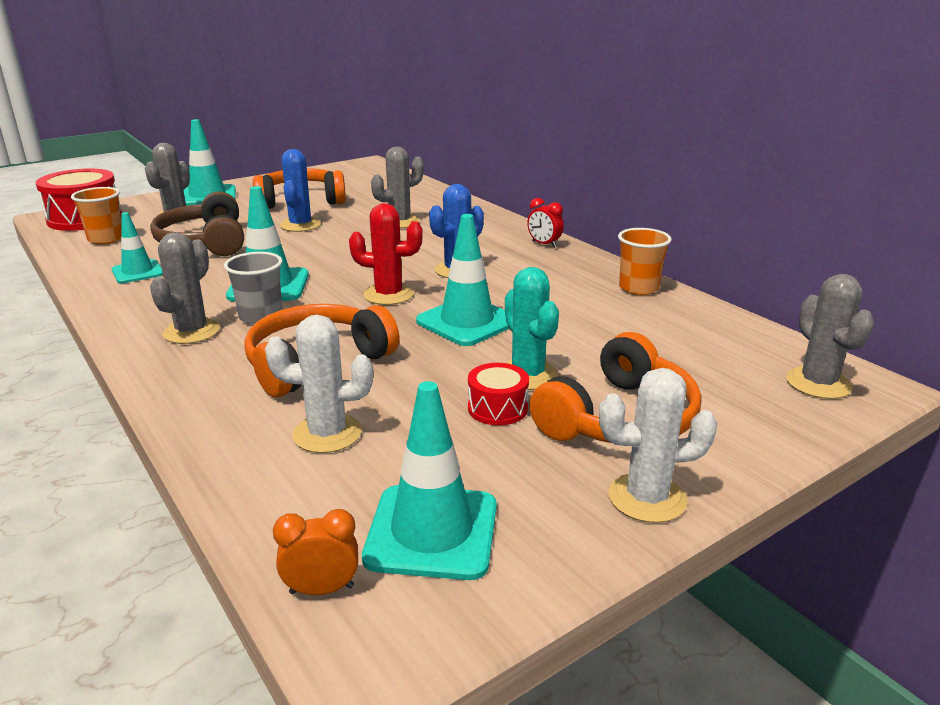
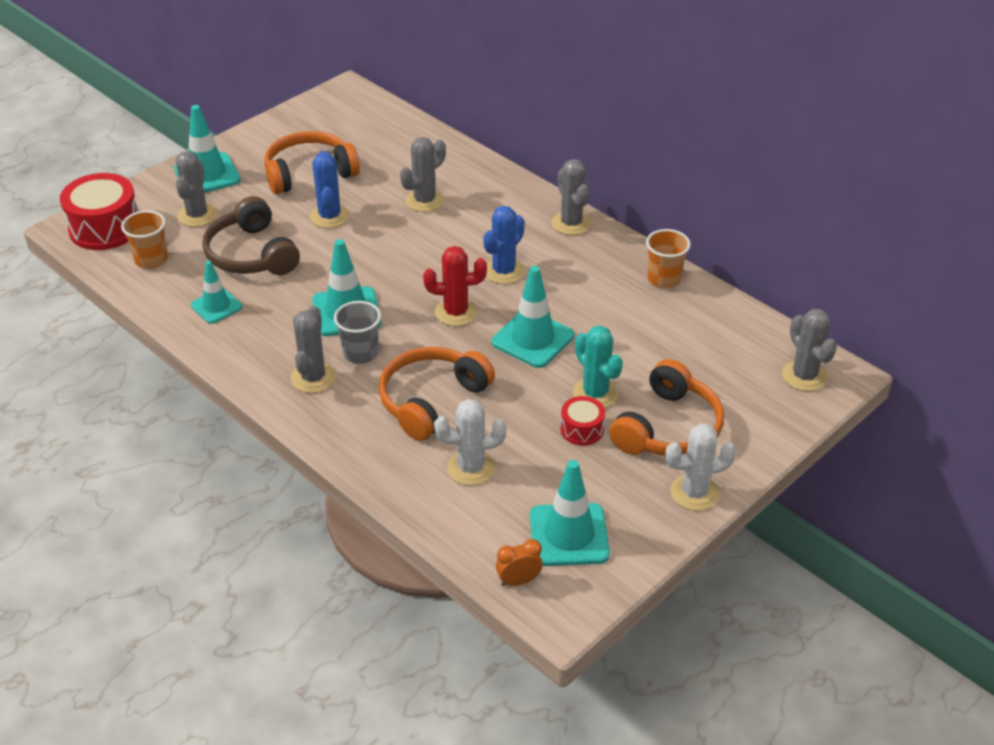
camera: 10 degrees left, 15 degrees up
(544, 244) = (571, 223): red clock -> grey cactus

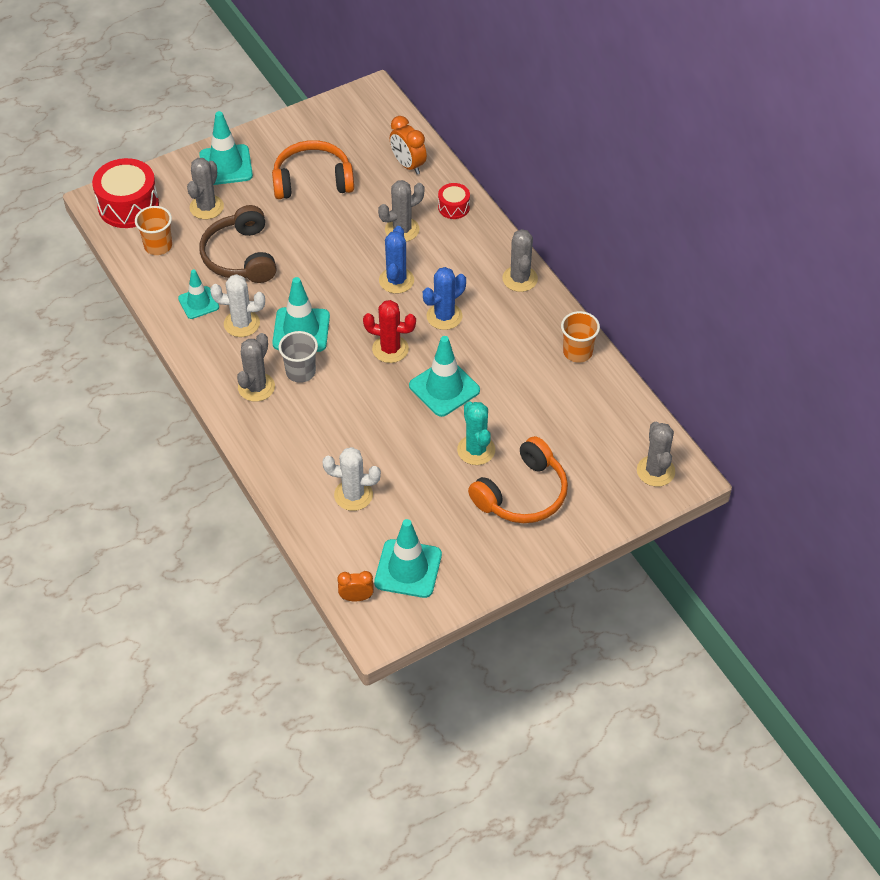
camera: 15 degrees right, 10 degrees up
(330, 216) = (316, 230): blue cactus -> blue cactus (396, 280)
(408, 144) = (408, 165): none -> orange clock
(431, 400) = (343, 428): orange headphones -> none
(582, 429) = (453, 480): red drum -> red drum (453, 207)
(694, 492) = (520, 555): white cactus -> white cactus (241, 323)

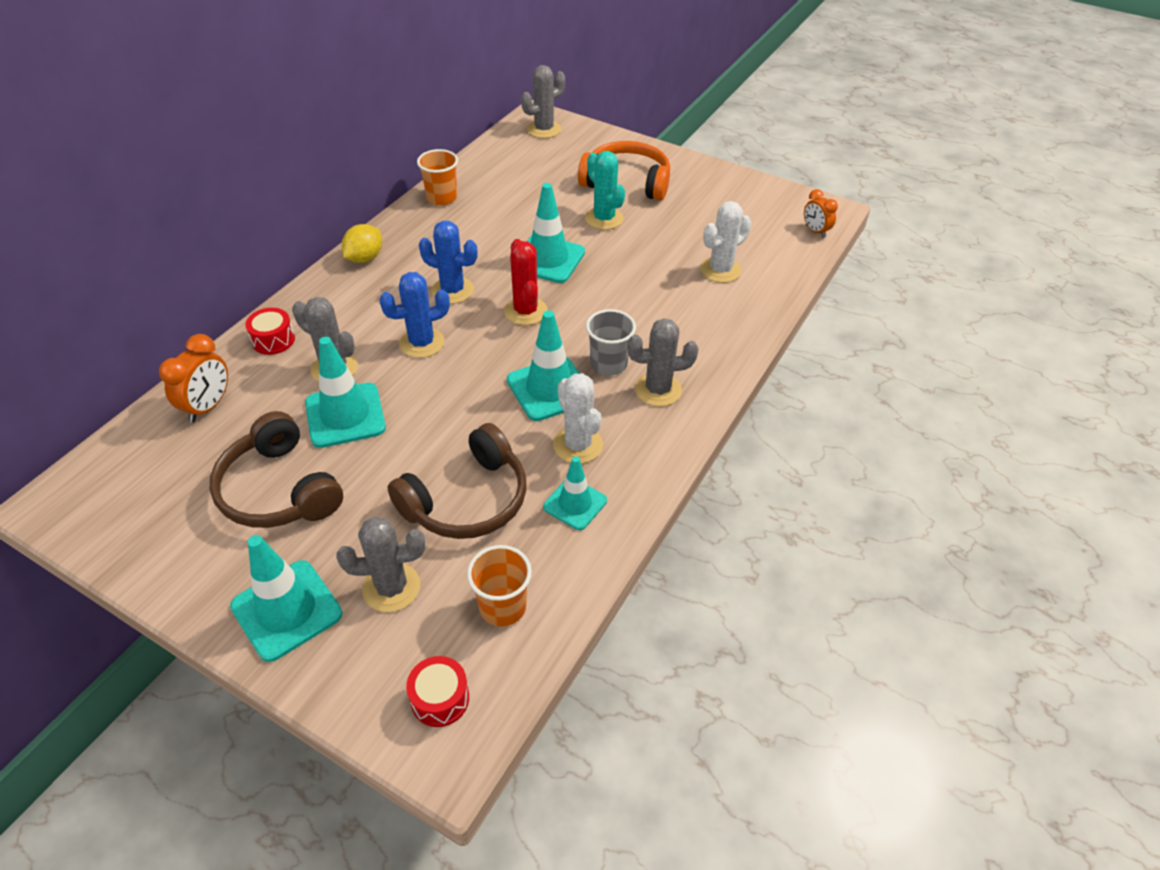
camera: 120 degrees left, 5 degrees down
(128, 206) = (440, 699): red drum -> red drum, size x0.52
(312, 180) = (278, 490): orange headphones -> brown headphones
(353, 495) = (720, 270): white cactus -> white cactus turned 75 degrees clockwise
(408, 569) = (759, 215): turquoise traffic cone -> turquoise traffic cone (345, 415)
(476, 450) = (604, 219): turquoise cactus -> turquoise cactus turned 75 degrees counterclockwise
(520, 279) = (365, 258): grey cactus -> yellow lemon

